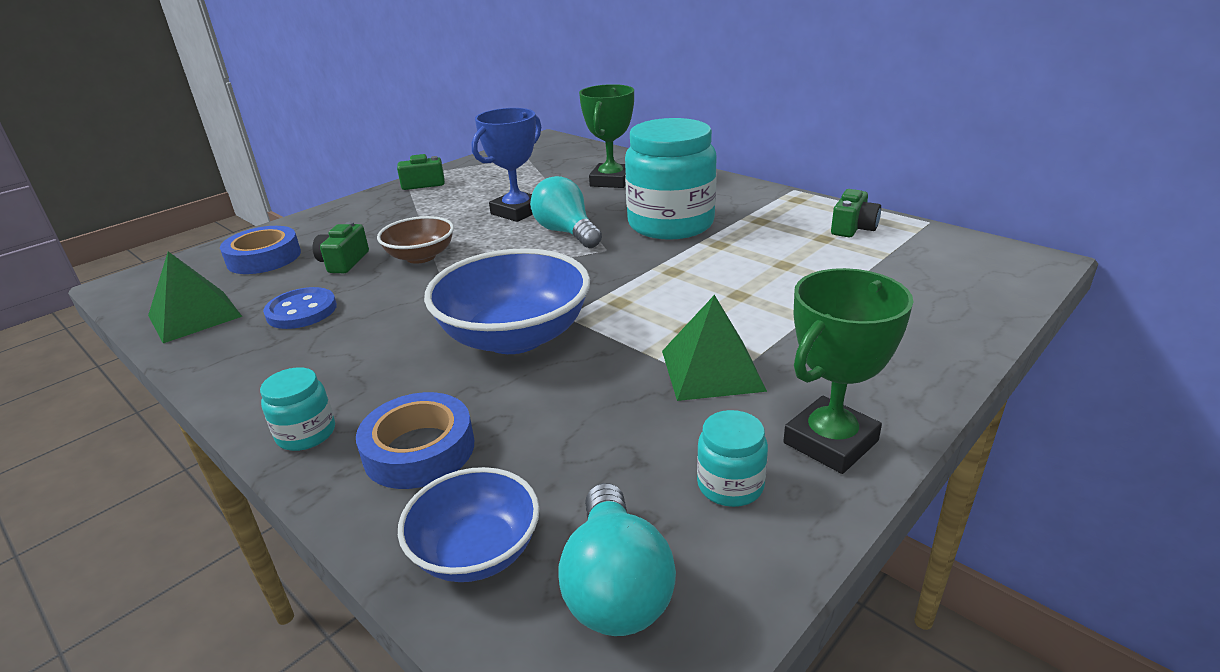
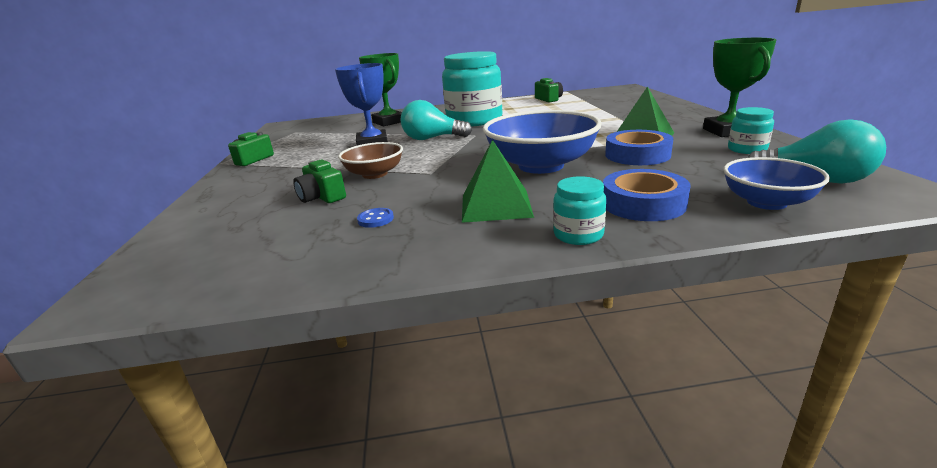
camera: 50 degrees left, 5 degrees down
(195, 315) = (282, 265): green pyramid -> green pyramid (496, 205)
(264, 258) = (233, 225): blue tape -> blue tape (637, 155)
(301, 311) = (375, 219): blue button -> blue button, size x0.56

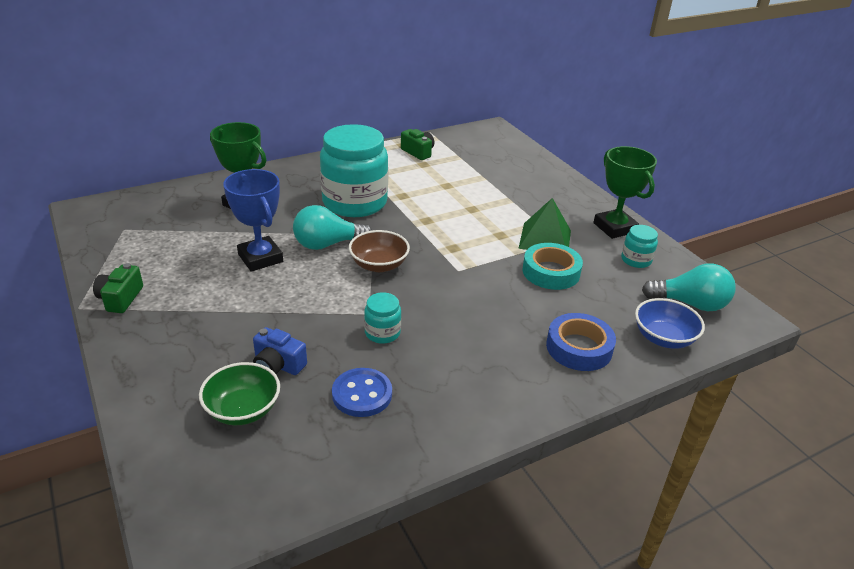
camera: 25 degrees left, 10 degrees up
(262, 220) = (243, 410): none -> green bowl
(322, 197) = (278, 365): green camera -> blue camera
(375, 174) = (307, 319): brown bowl -> brown bowl (379, 265)
(375, 219) = (362, 394): blue button -> blue button, size x1.79
(496, 205) = (461, 361): green pyramid -> none
(541, 165) = (472, 294): blue bowl -> none
(578, 235) = (545, 394): turquoise jar -> turquoise jar (382, 333)
(637, 155) = (551, 272): blue tape -> turquoise tape

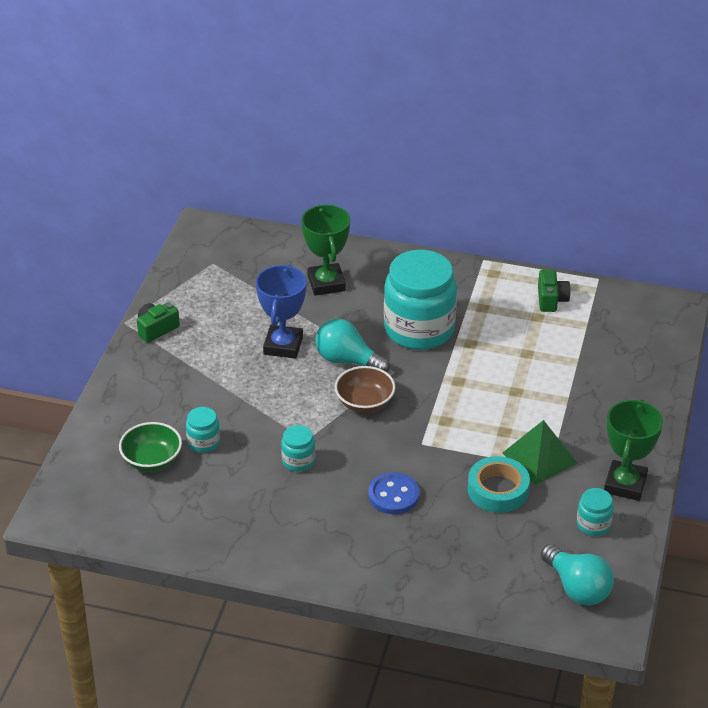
camera: 45 degrees right, 5 degrees up
(278, 365) = (203, 442): blue camera -> turquoise jar
(362, 394) = (233, 496): blue button -> blue button (393, 495)
(579, 348) = (426, 561): blue tape -> none
(663, 338) = (506, 596): blue bowl -> none

